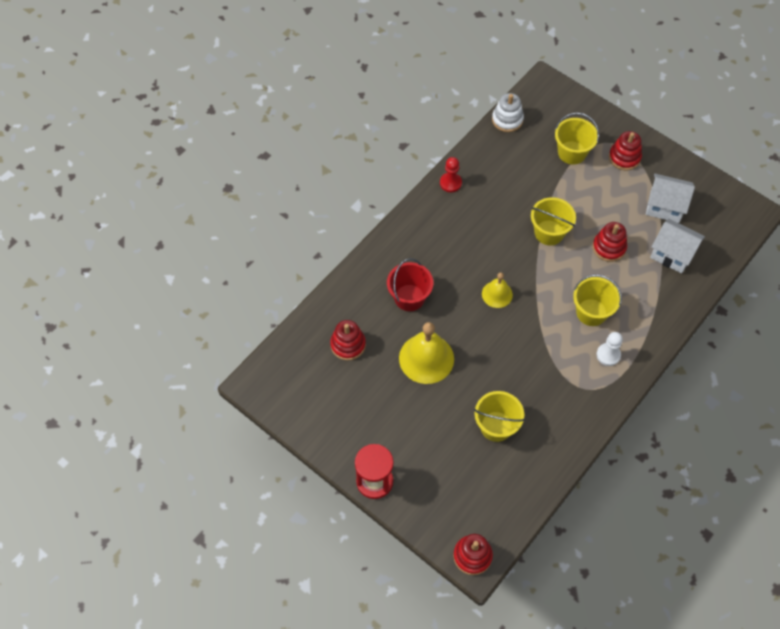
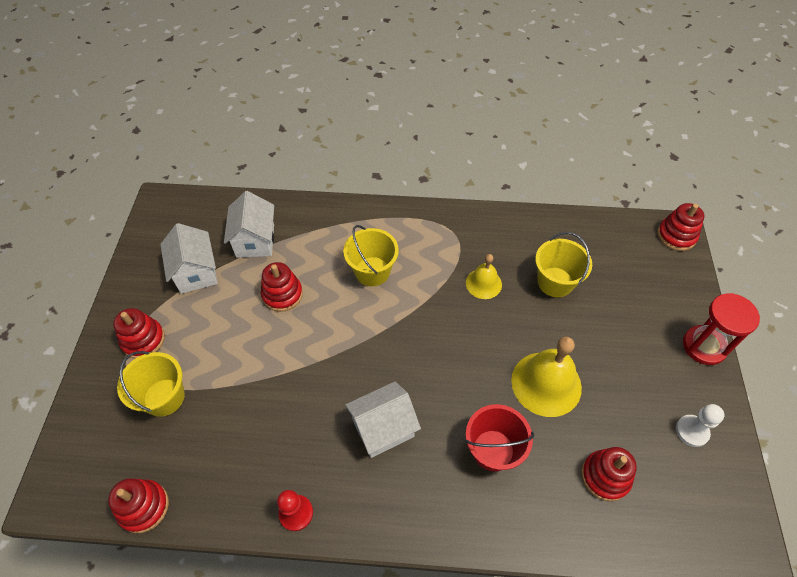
camera: 125 degrees left, 5 degrees down
(467, 250) = (383, 428): none -> white house
(497, 294) = (416, 363): yellow bell -> yellow bell (483, 283)
(507, 120) = (144, 507): white stacking toy -> red stacking toy
(549, 232) = (300, 358): yellow bucket -> none
(608, 355) = (407, 237): white pawn -> white pawn (692, 431)

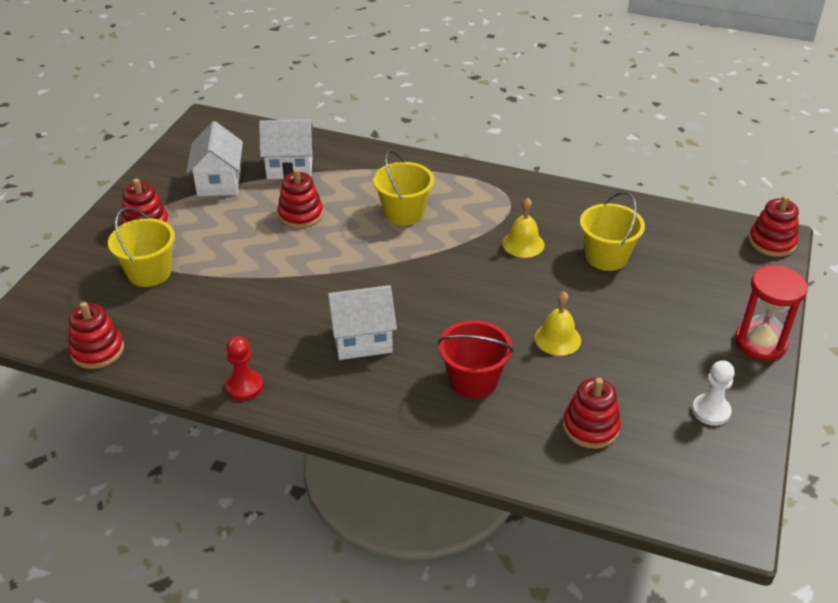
camera: 15 degrees right, 15 degrees down
(255, 241) = (289, 167): white house -> white house turned 75 degrees clockwise
(546, 383) = (557, 339): yellow bell -> yellow bell, size x0.58

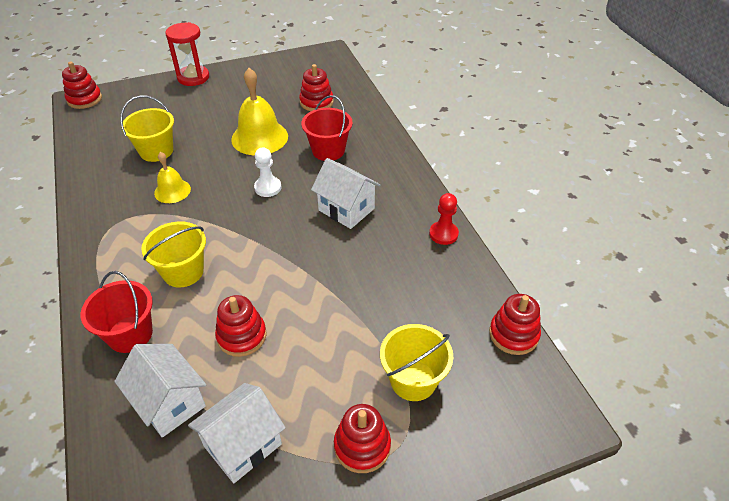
camera: 130 degrees left, 5 degrees up
(370, 170) = (130, 334): none -> red bucket
(557, 339) = (259, 137): yellow bell -> yellow bell, size x1.73
(711, 411) = (264, 76): white pawn -> white pawn (268, 187)

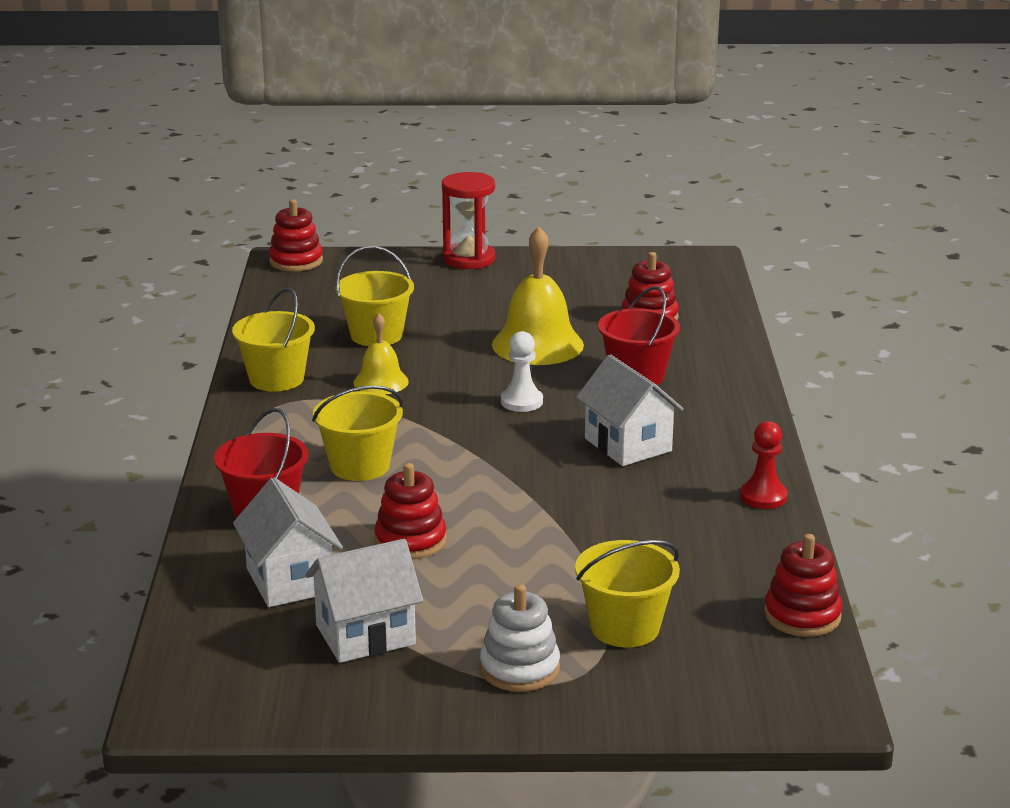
camera: 20 degrees right, 20 degrees down
(101, 204) = (276, 379): none -> yellow bucket
(362, 446) = (519, 668): red stacking toy -> white stacking toy

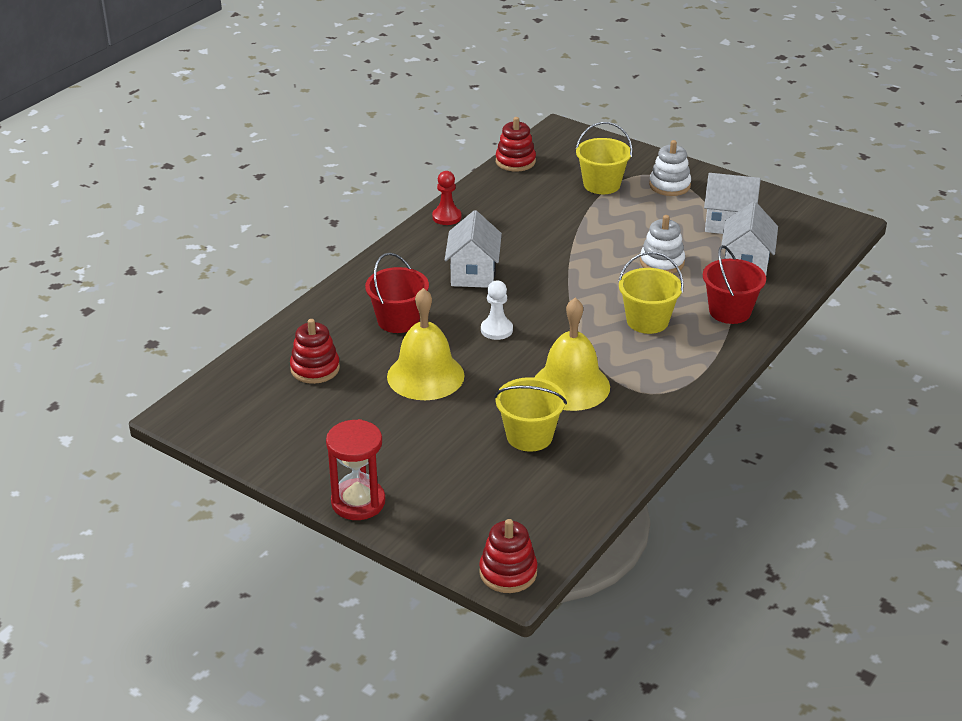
camera: 145 degrees left, 10 degrees up
(276, 379) = (642, 420): yellow bucket -> none
(381, 382) = (571, 386): yellow bell -> yellow bell, size x1.73
(410, 541) = (662, 262): red stacking toy -> white stacking toy

